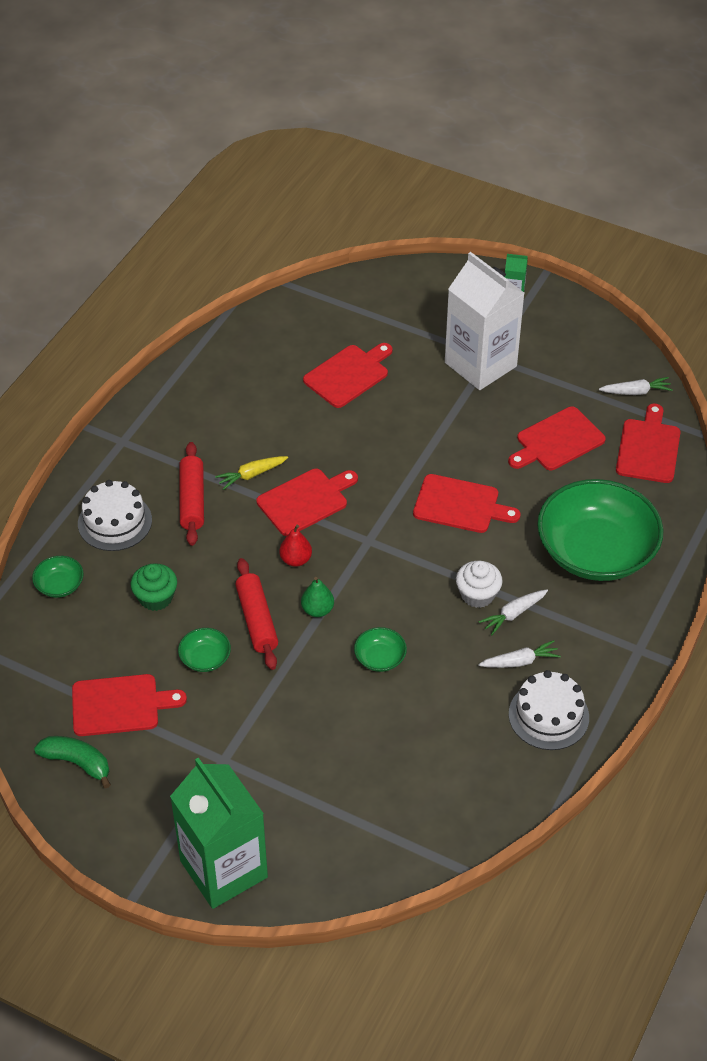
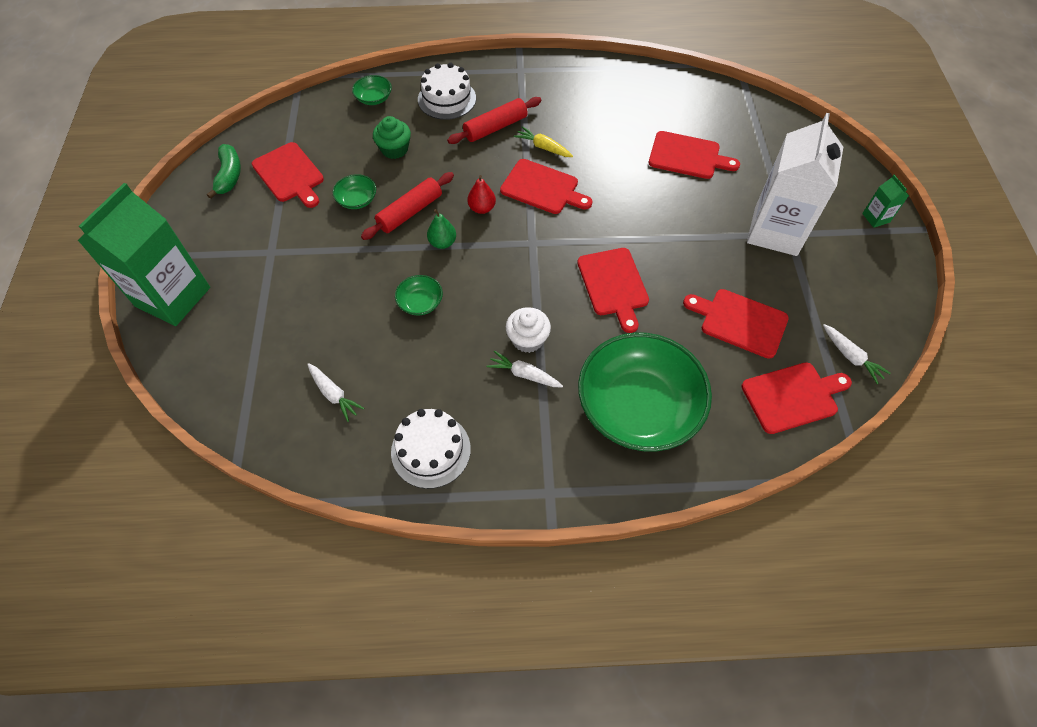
camera: 60 degrees right, 10 degrees up
(520, 661) = (476, 402): white carrot -> white carrot (334, 394)

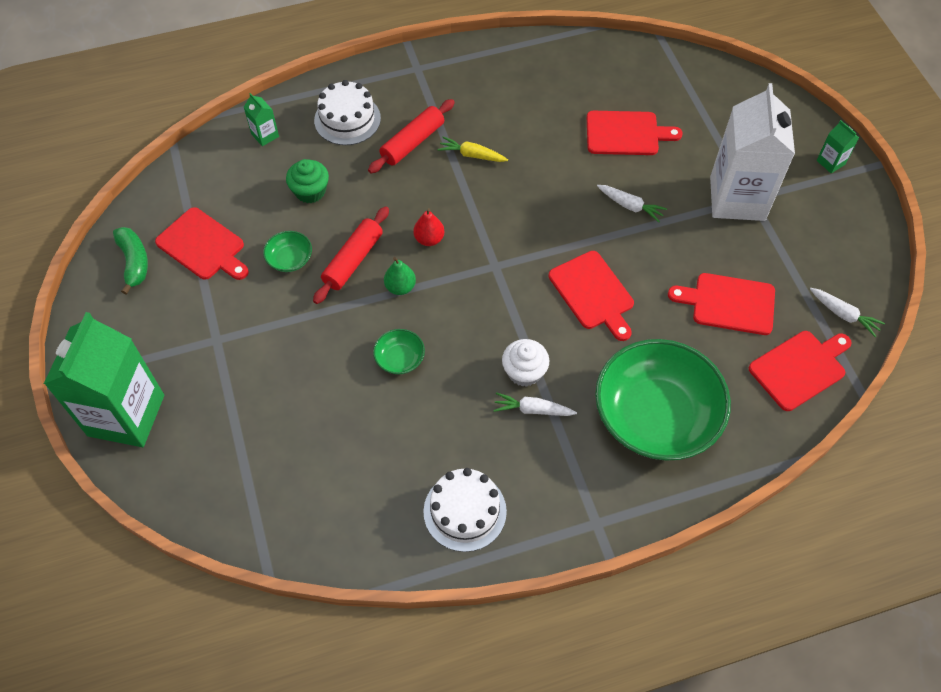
camera: 15 degrees left, 0 degrees up
(334, 394) = (344, 479): white carrot -> white carrot (630, 206)
(374, 98) = (265, 135): green bowl -> green carton
(543, 188) = (486, 202): red cutting board -> none

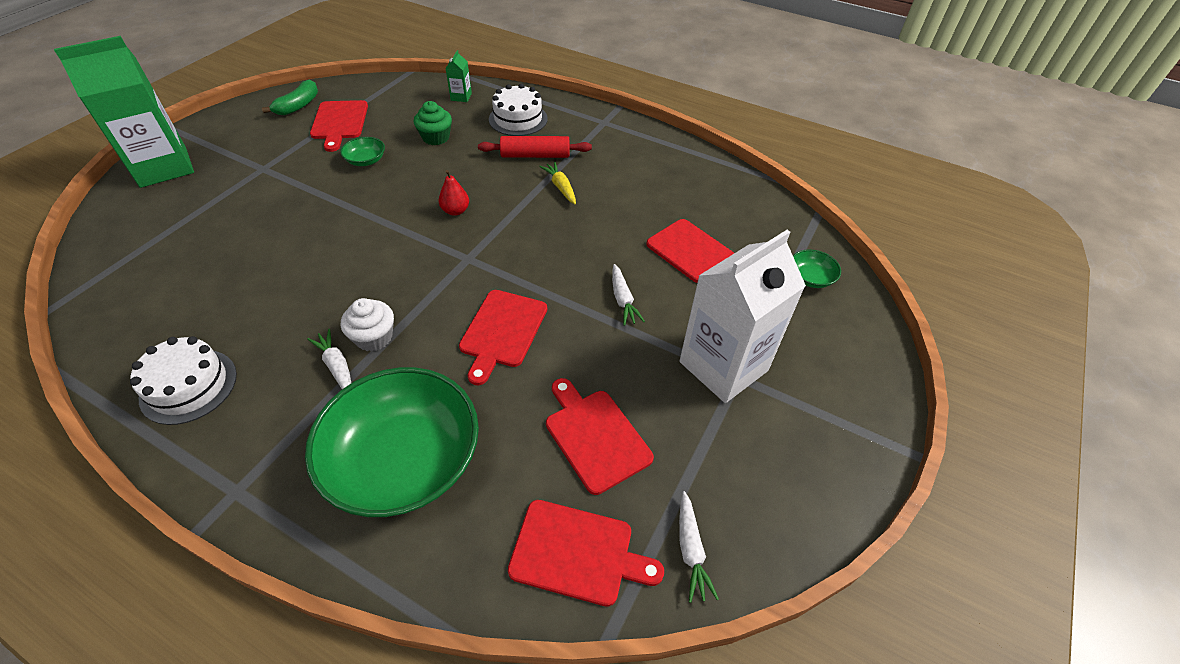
camera: 45 degrees right, 10 degrees down
(353, 260) = (395, 187): red rolling pin -> none
(399, 358) = (323, 259): green bowl -> green bowl (810, 278)
(400, 287) = (394, 222): green pear -> none
(830, 162) = (861, 412): green carton -> none

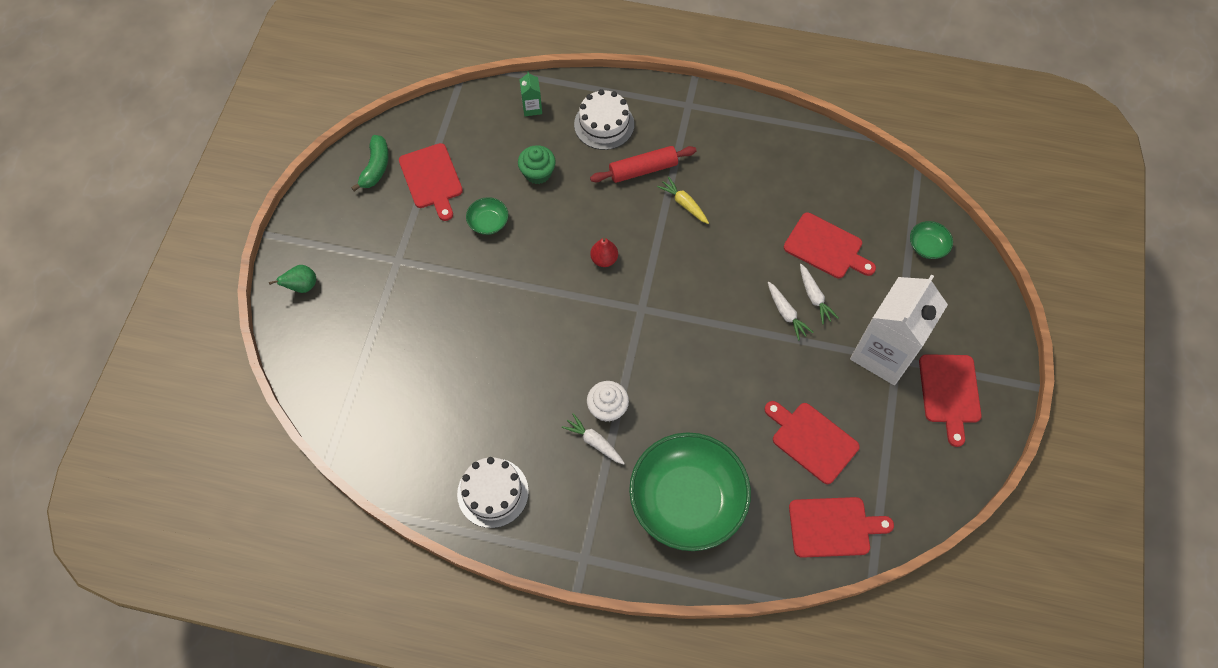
camera: 15 degrees left, 15 degrees up
(164, 167) = (302, 286): green carton -> green pear
(502, 331) = (705, 372): red cutting board -> red cutting board (950, 392)
(691, 550) = (904, 502): white carrot -> white carrot (814, 297)

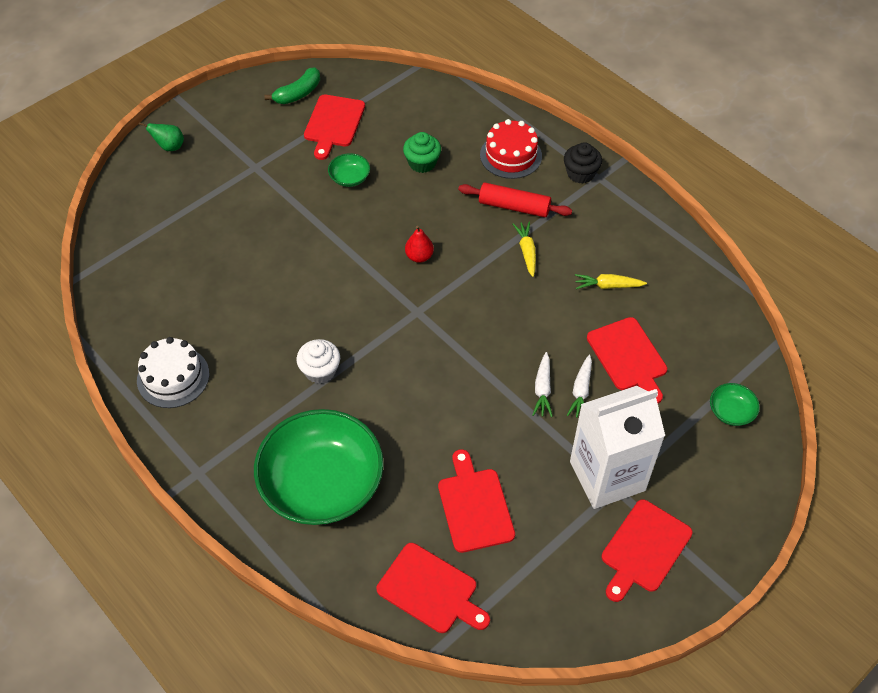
camera: 35 degrees right, 10 degrees down
(532, 108) = (460, 113): green carton -> none
(594, 442) = (286, 390): white carrot -> none
(604, 124) = (511, 155): white cake -> red cake
(671, 109) = (580, 173): none -> black cupcake
(766, 196) = (608, 286): none -> yellow carrot

